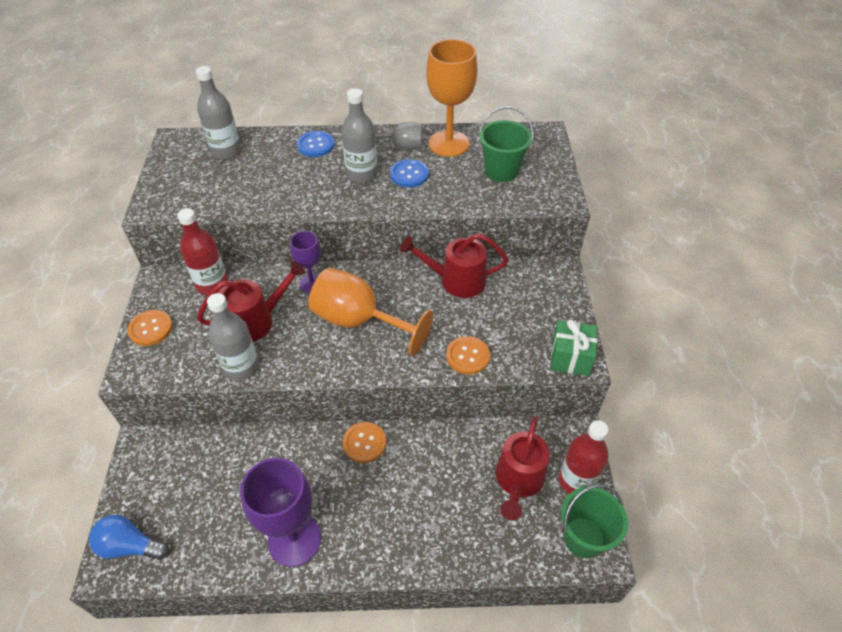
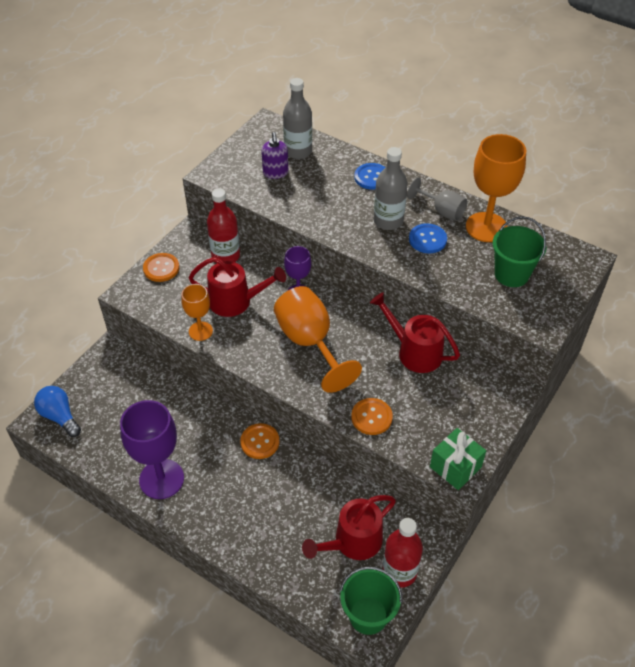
camera: 35 degrees right, 0 degrees up
(219, 179) = (275, 173): none -> purple soap dispenser
(241, 367) = (200, 331): grey bottle -> orange goblet

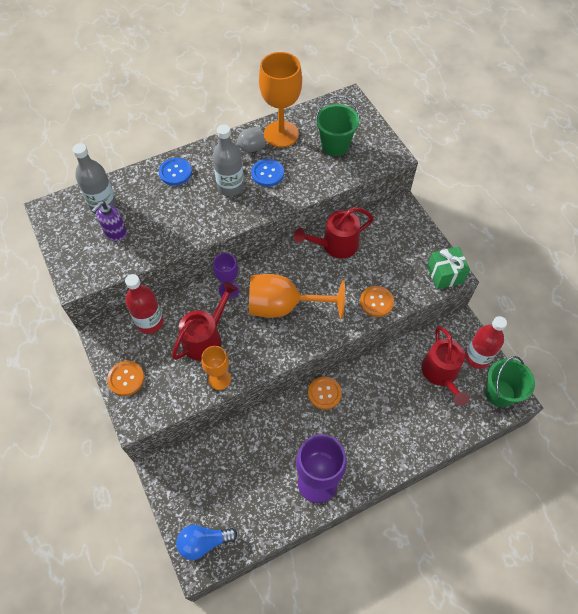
camera: 60 degrees left, 10 degrees up
(275, 173) = (115, 233): purple soap dispenser -> purple soap dispenser turned 105 degrees clockwise

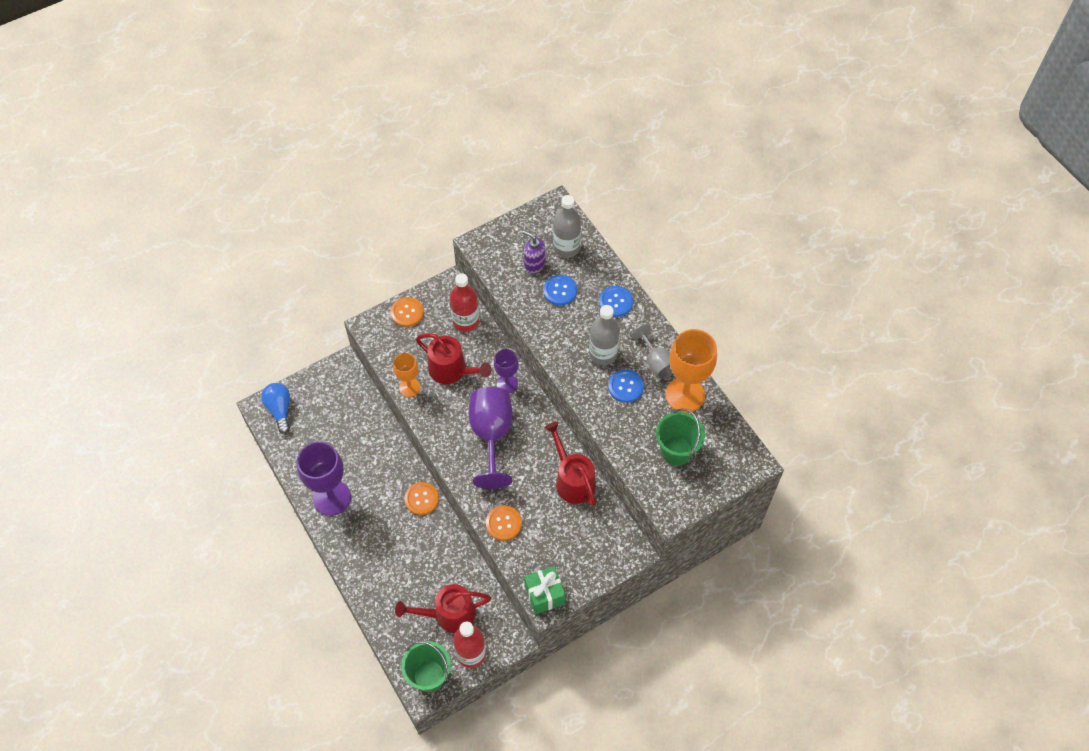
camera: 85 degrees right, 0 degrees up
(152, 214) = (560, 291): none -> blue button
(284, 306) = (491, 435): orange goblet -> purple goblet

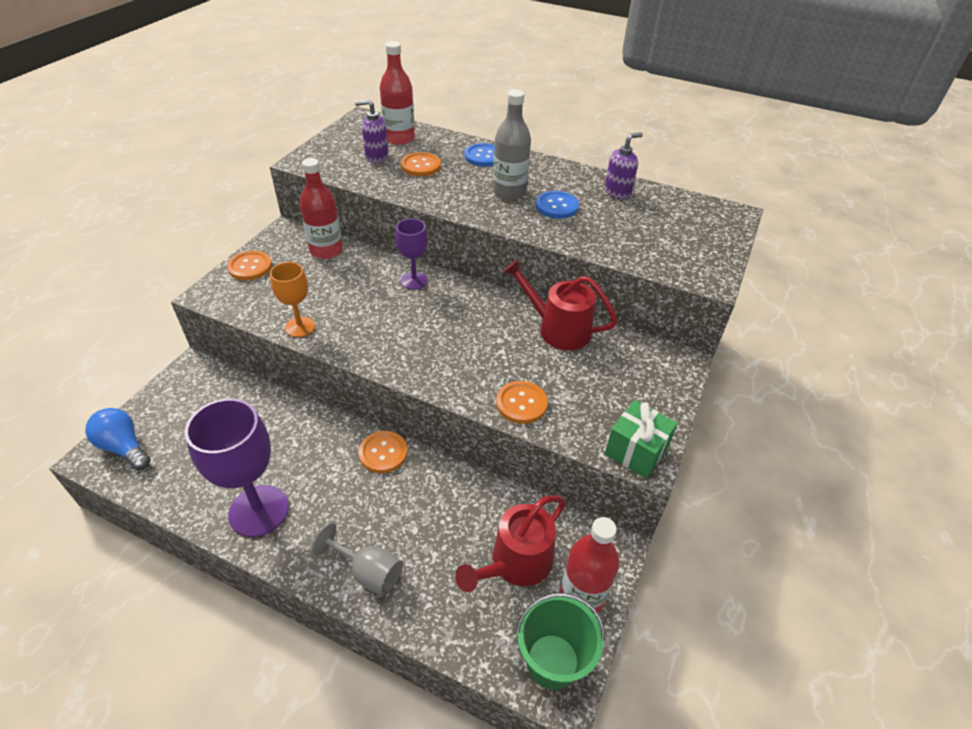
camera: 35 degrees left, 15 degrees down
(452, 370) = (341, 293): red watering can -> none
(491, 435) = (434, 329): purple goblet -> none
(560, 291) = (421, 166): blue button -> orange button
(566, 248) = (399, 138): grey bottle -> red bottle
(656, 362) = (566, 181): grey goblet -> grey goblet (368, 572)
(676, 451) = (658, 232): green bucket -> none
(685, 395) = (617, 192): orange goblet -> purple soap dispenser

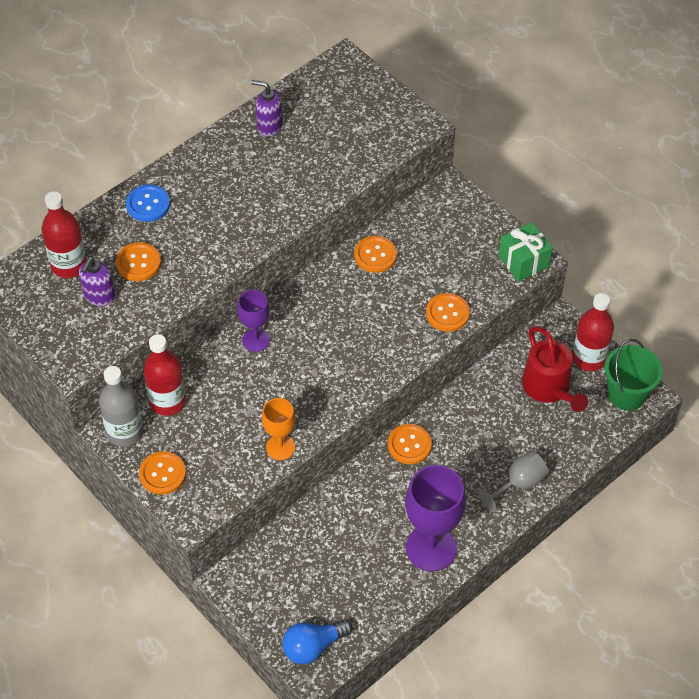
camera: 65 degrees left, 10 degrees up
(509, 192) = (227, 208): grey bottle -> grey bottle (125, 432)
(556, 206) = (268, 181): blue button -> none
(558, 329) = (375, 255): red watering can -> orange button
(617, 192) = (269, 126): purple soap dispenser -> purple soap dispenser turned 60 degrees counterclockwise

